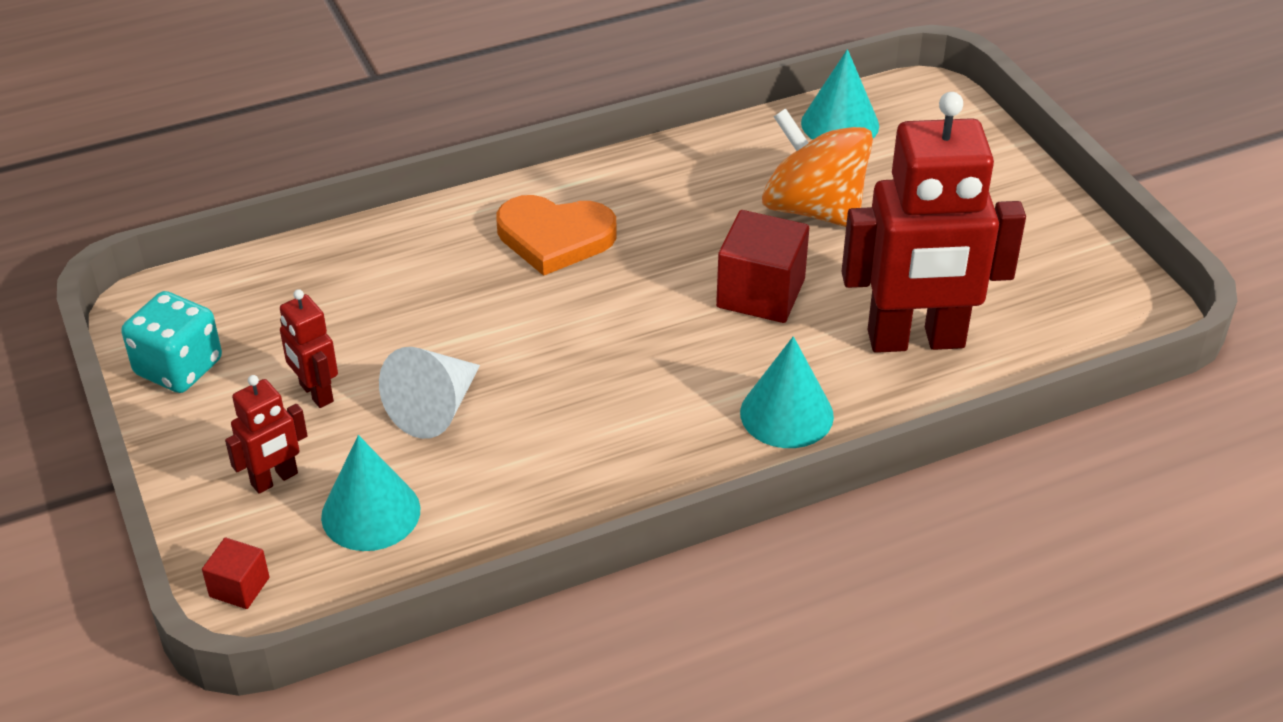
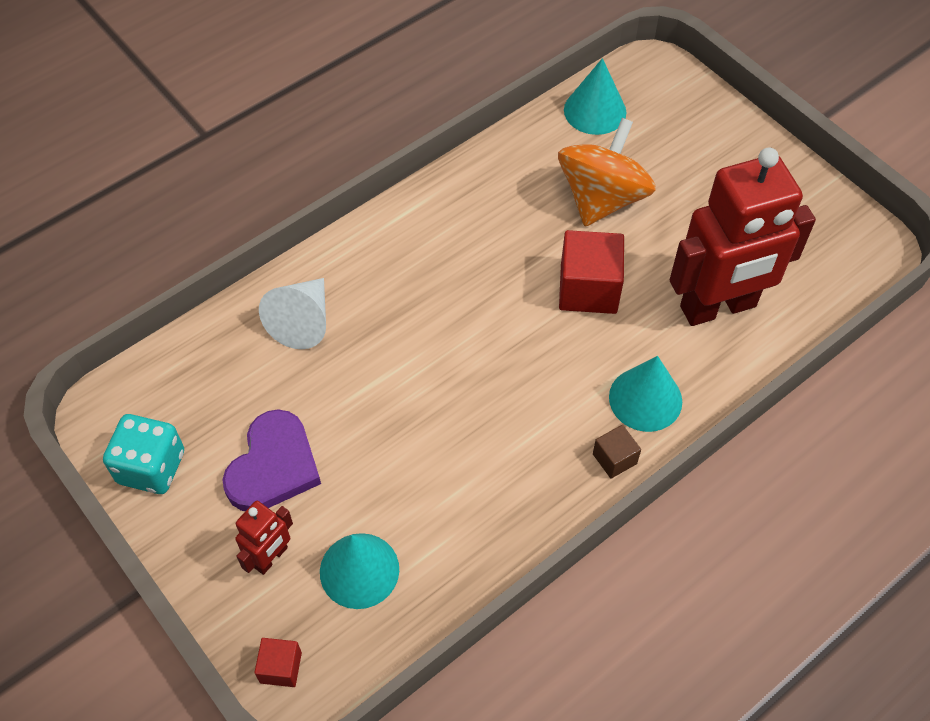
camera: 15 degrees left, 15 degrees up
(315, 393) = (273, 466): red robot -> purple heart
(435, 408) = (374, 458): white cone -> white cone (303, 321)
(555, 237) = (411, 269): orange heart -> none
(723, 466) = (614, 459): none -> brown cube
(814, 209) = (602, 198): orange spinning top -> orange spinning top turned 90 degrees clockwise

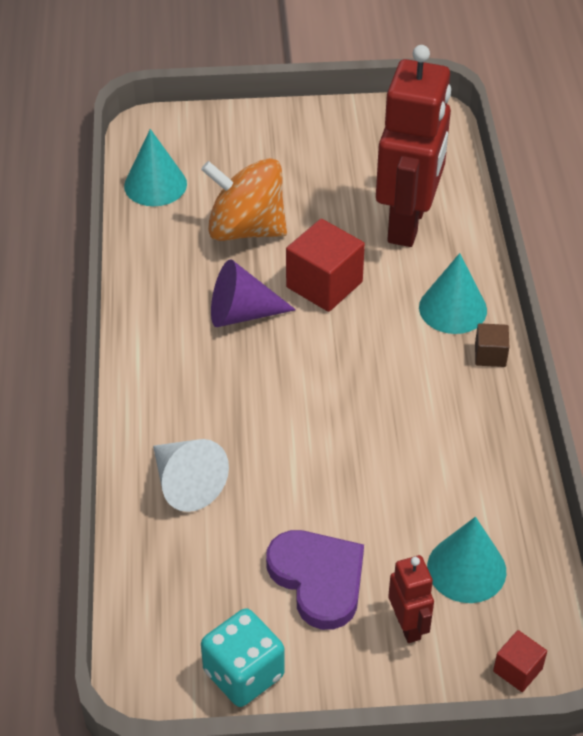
camera: 55 degrees left, 10 degrees down
(506, 252) = (242, 313): none -> purple cone
(602, 198) = (246, 229): orange spinning top -> orange spinning top turned 45 degrees counterclockwise

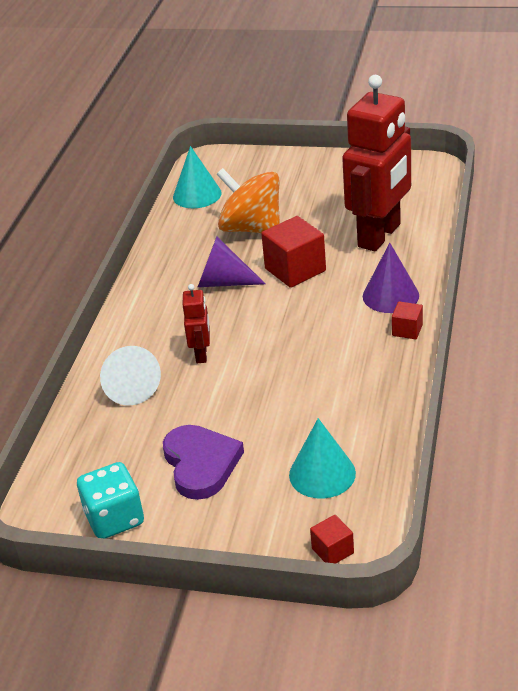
camera: 20 degrees right, 10 degrees down
(408, 625) = (257, 506): red robot -> red robot (202, 354)
(452, 308) = (390, 295): turquoise cone -> purple cone
(490, 355) = (407, 330): brown cube -> red cube

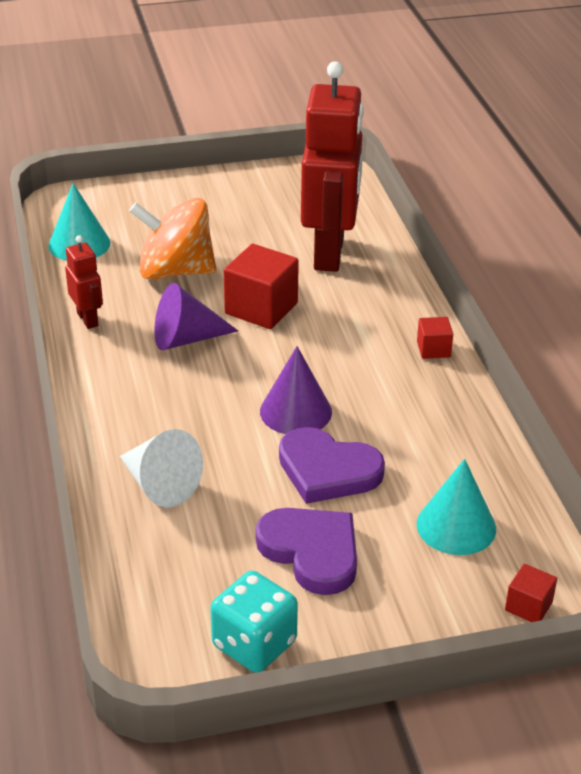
camera: 30 degrees left, 0 degrees up
(202, 354) = (220, 426): red robot -> red robot (88, 319)
(256, 406) = (327, 470): none -> purple heart
(390, 295) = (388, 316): purple cone -> purple cone (296, 411)

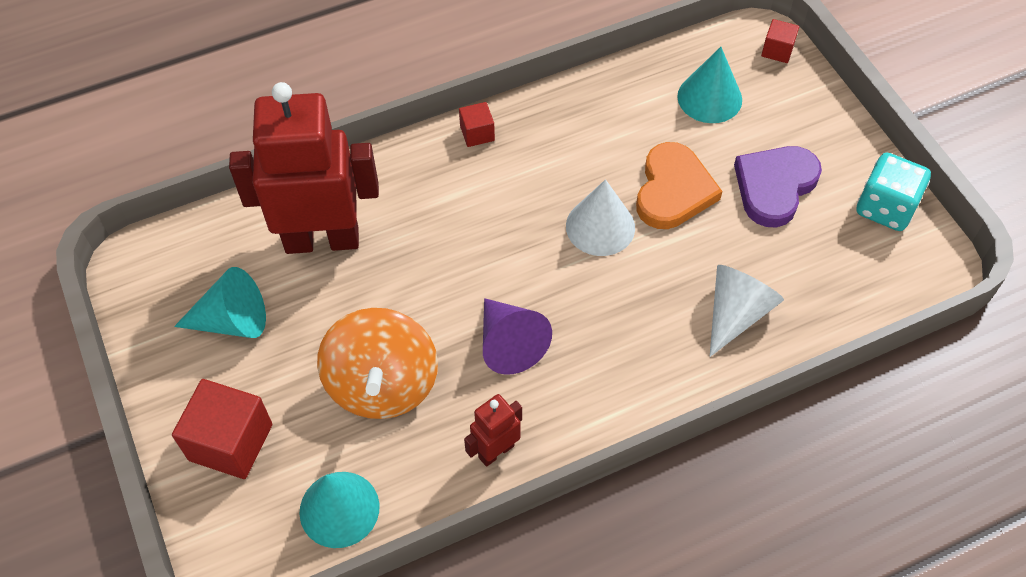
camera: 100 degrees left, 20 degrees up
(261, 308) = (439, 285): red cube -> red cube (230, 442)
(263, 209) = (232, 321): none -> turquoise cone
(296, 411) = (600, 226): purple cone -> white cone
(327, 470) = (673, 190): purple heart -> orange heart

